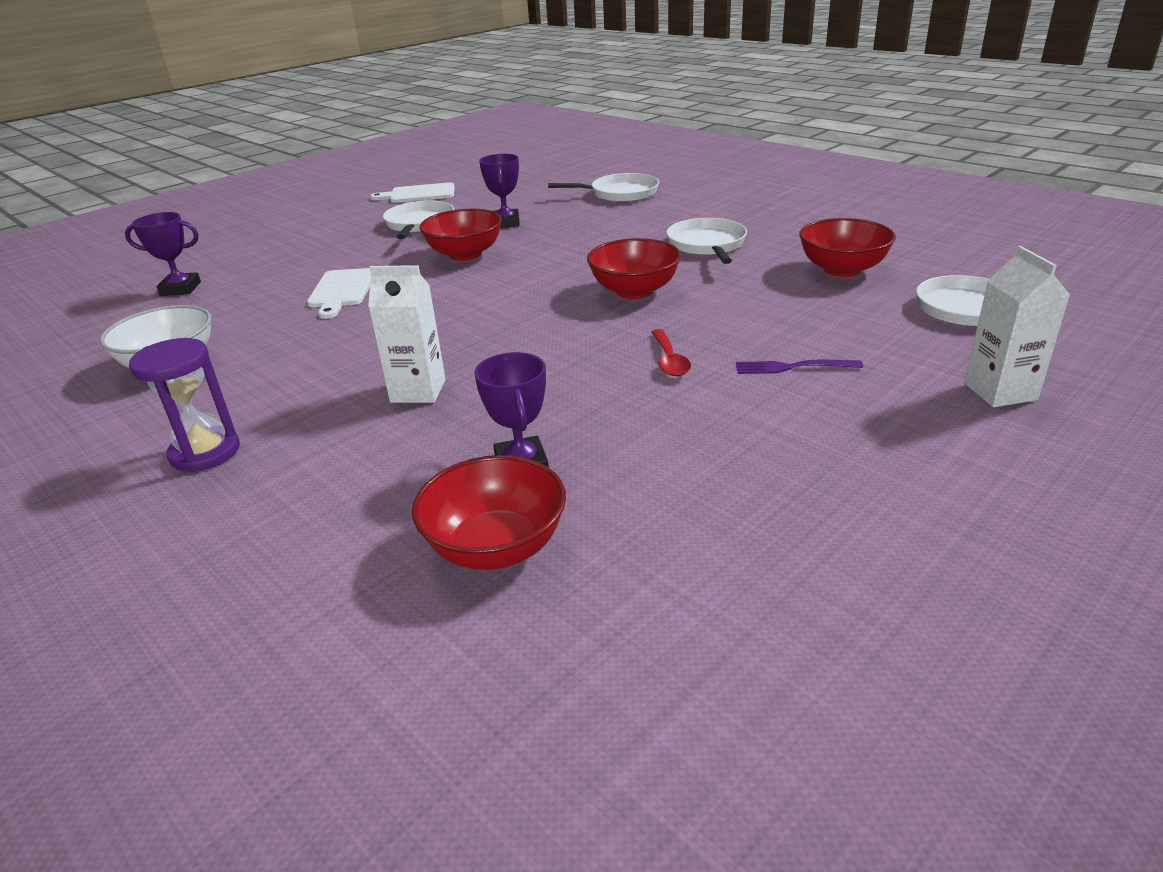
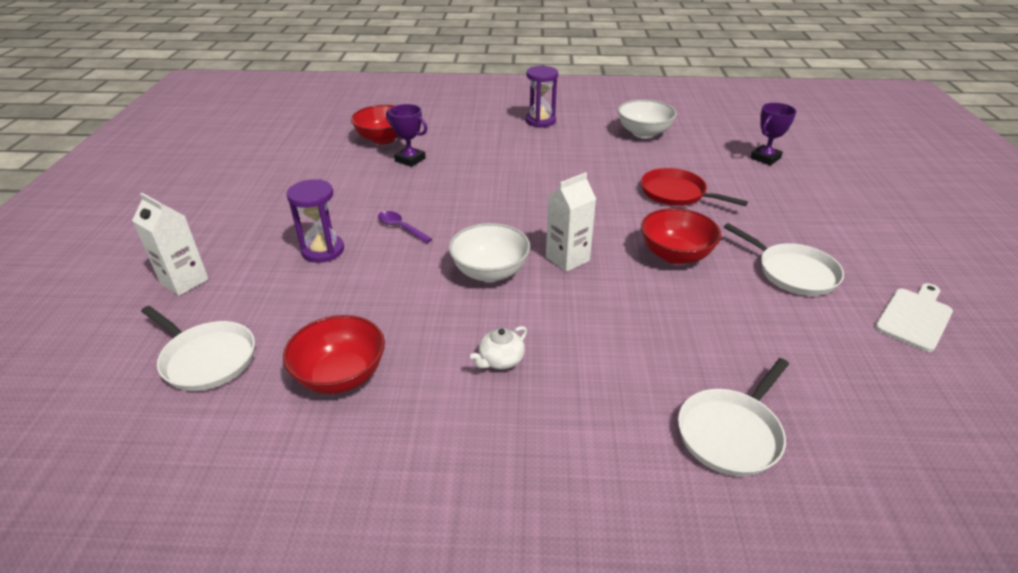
camera: 135 degrees right, 5 degrees up
(341, 291) = (676, 193): white cutting board -> red pan
(418, 391) = (506, 166): white carton -> white carton (567, 259)
(505, 223) = (731, 309): purple trophy -> none
(634, 291) = (490, 272): red bowl -> white bowl
(669, 360) = (401, 227): red spoon -> purple spoon
(707, 245) = (500, 360): white pan -> white teapot
(791, 367) = (323, 250): purple fork -> purple hourglass

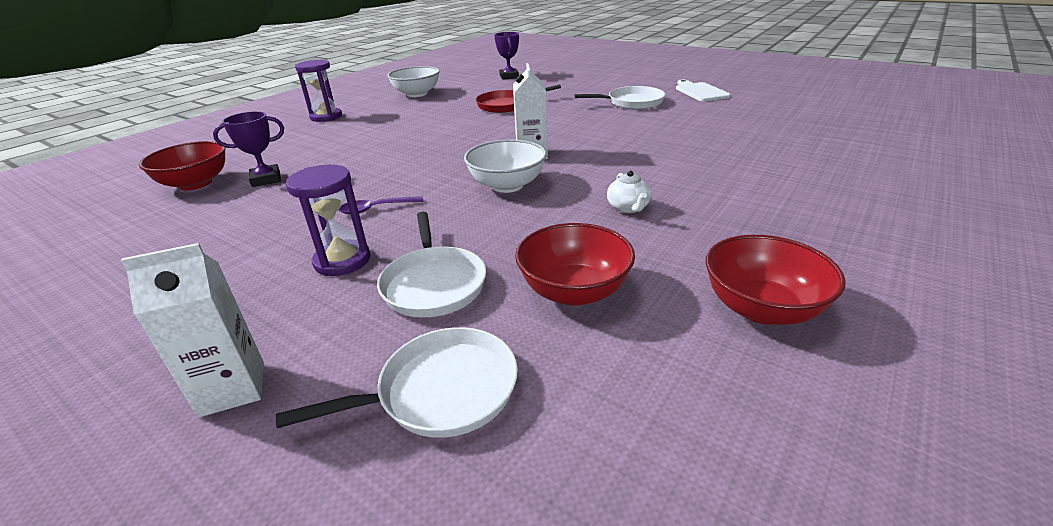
camera: 55 degrees left, 5 degrees down
(675, 255) = (575, 123): red bowl -> red bowl (761, 308)
(731, 433) = (764, 156): white pan -> white pan (434, 284)

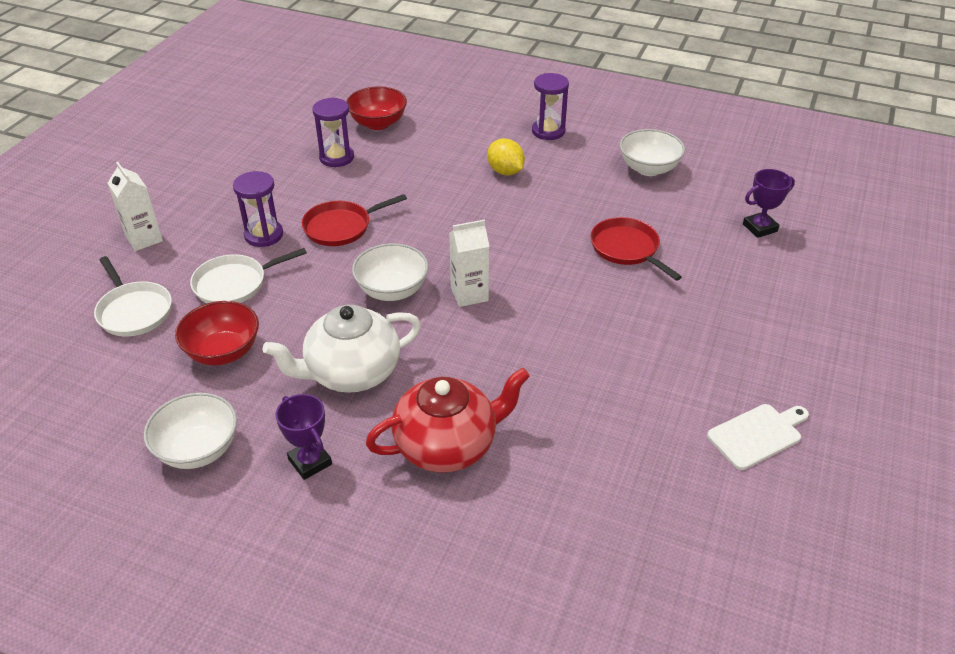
camera: 75 degrees right, 10 degrees up
(230, 209) = (336, 157): none -> purple hourglass
(266, 179) = (390, 153): purple trophy -> purple trophy (310, 462)
(366, 133) = (505, 171): none -> yellow lemon
(376, 209) = (340, 227): purple spoon -> red pan
(628, 208) = (351, 372): white teapot -> white teapot, size x2.38
(632, 102) = (675, 361): white pan -> none
(725, 170) = (447, 445): none -> red teapot
(761, 308) = (198, 449): red bowl -> white bowl

